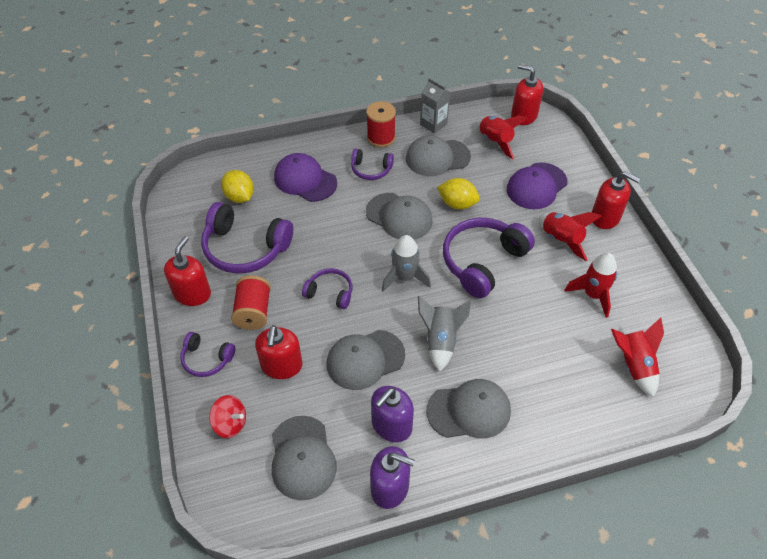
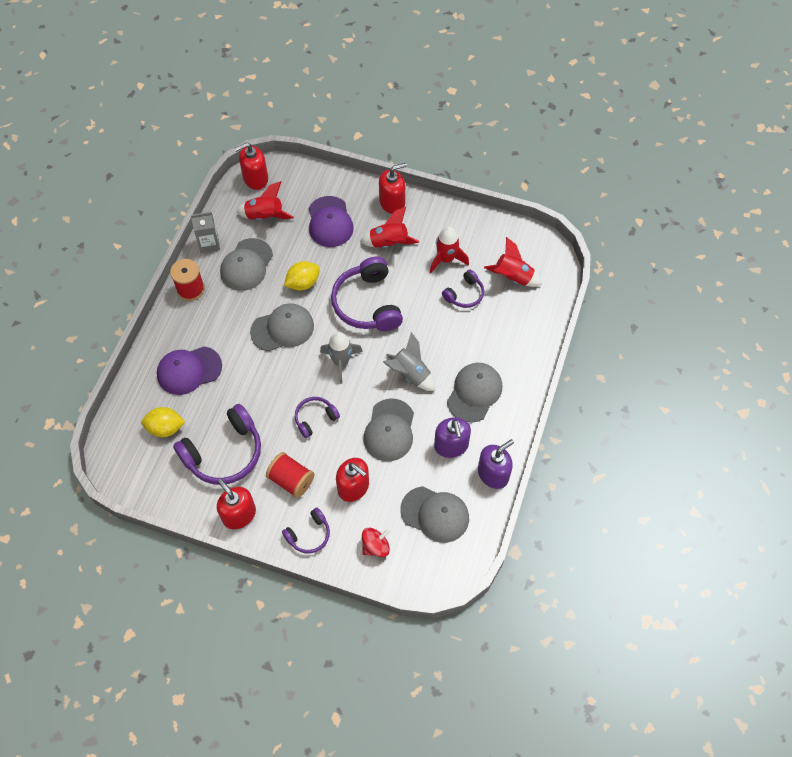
camera: 55 degrees left, 10 degrees up
(371, 169) = (219, 317): purple headphones -> purple headphones (464, 294)

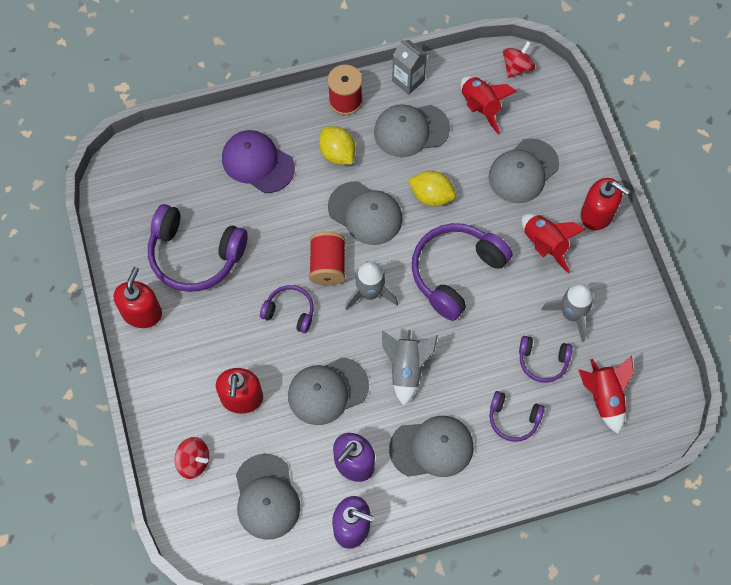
camera: 55 degrees right, 5 degrees up
(165, 428) = (184, 186): yellow lemon -> yellow lemon (337, 153)
(255, 179) = (517, 67): red soap dispenser -> red spinning top
(291, 480) = (209, 335): red spool -> red spool (327, 265)
(309, 534) = (164, 390): purple headphones -> purple headphones (513, 419)
(330, 222) = (523, 171): purple cap -> grey cap
(446, 259) = (571, 314): red rocket -> grey rocket

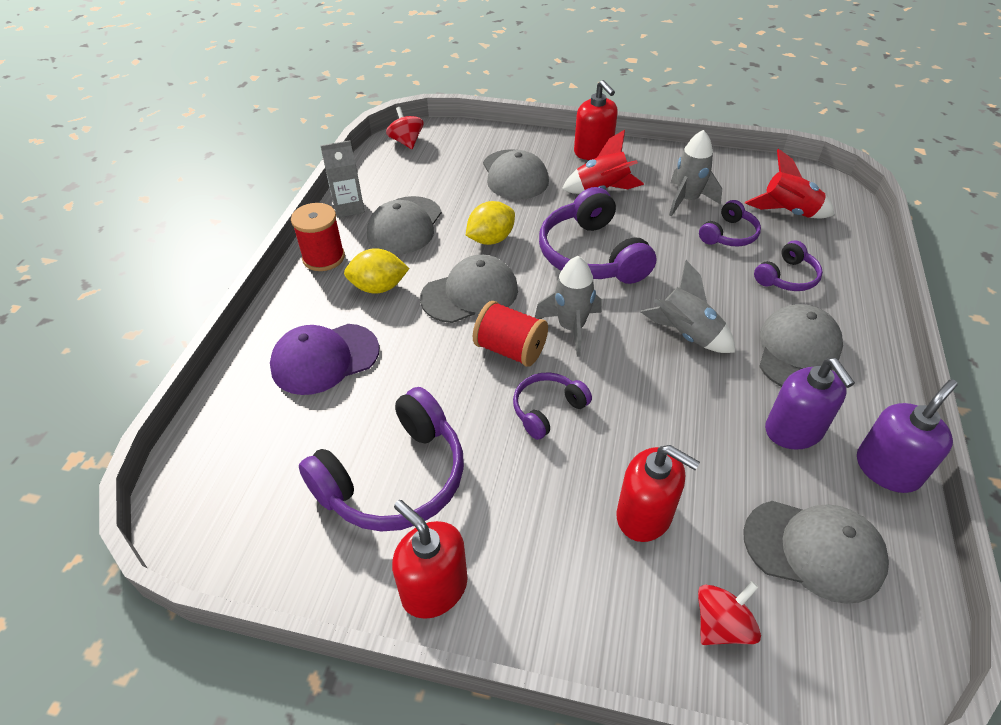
camera: 60 degrees left, 20 degrees down
(327, 391) = (679, 416): grey cap -> none
(480, 107) = (424, 175): red rocket -> none
(597, 214) = (593, 151): red soap dispenser -> red soap dispenser turned 90 degrees clockwise

